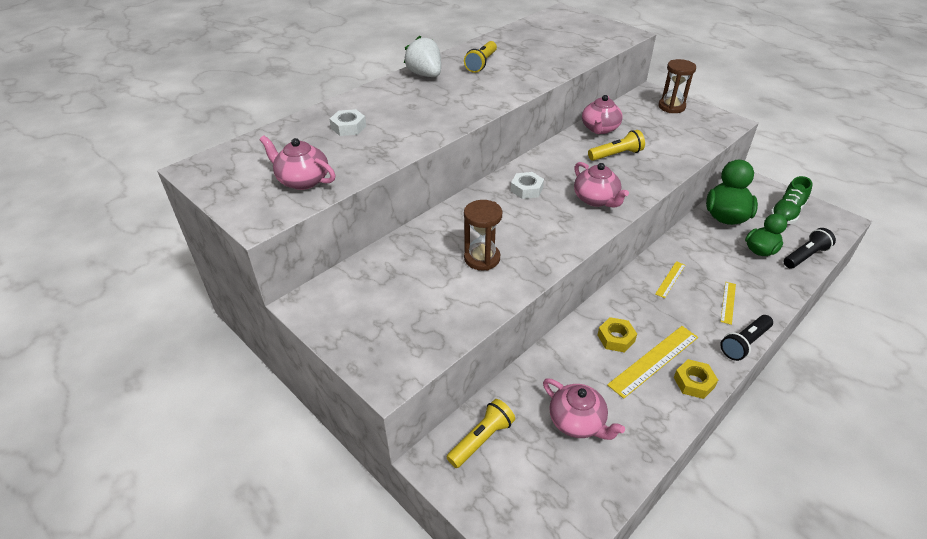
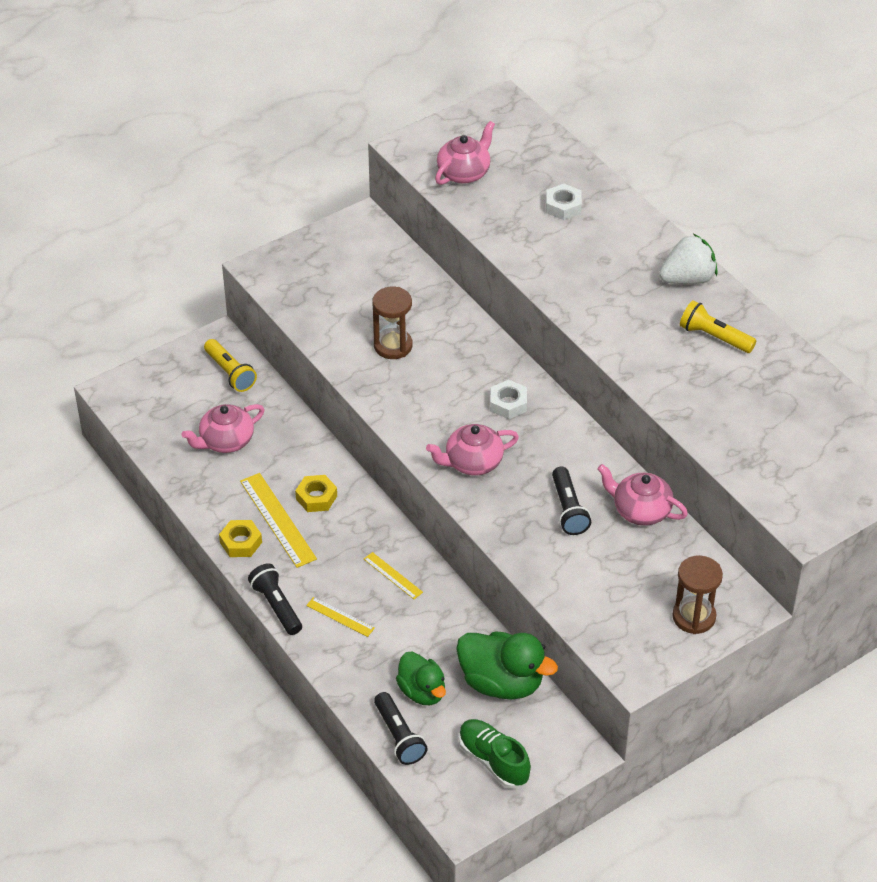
camera: 100 degrees right, 5 degrees up
(616, 155) = (568, 509): yellow flashlight -> black flashlight

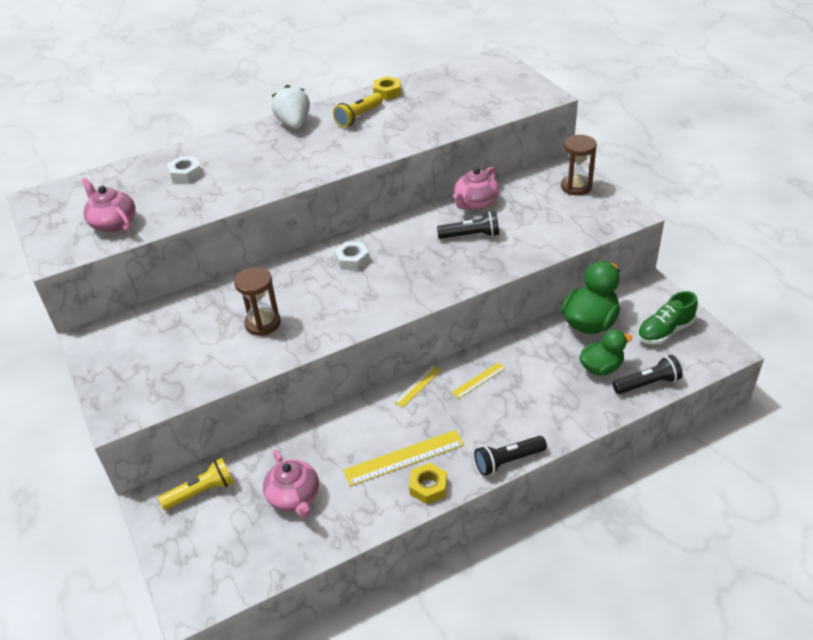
camera: 80 degrees left, 5 degrees down
(316, 497) = (381, 428): yellow nut -> yellow nut (387, 92)
(340, 617) = (522, 416): yellow ruler -> yellow ruler (418, 386)
(472, 462) = (413, 282): pink teapot -> none

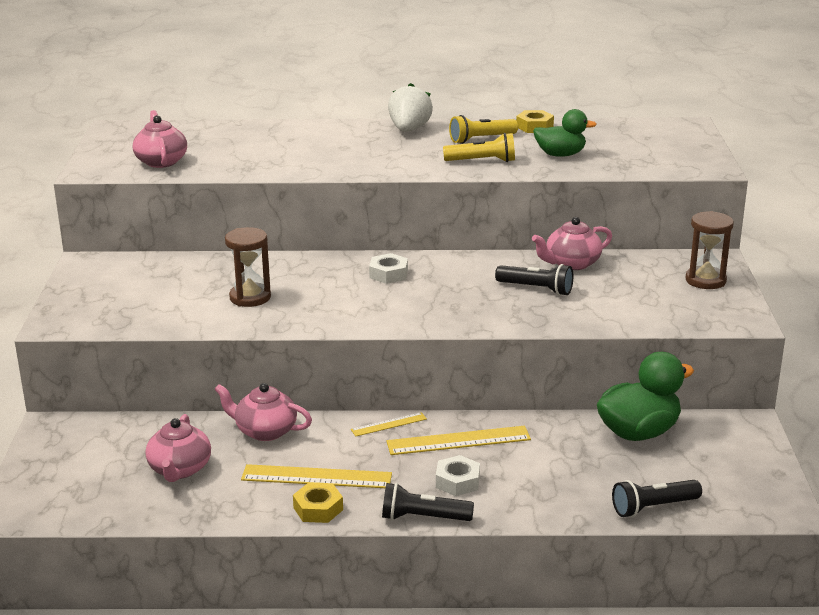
camera: 25 degrees right, 15 degrees down
(185, 174) = (263, 142): white nut -> white nut (457, 481)
(201, 492) = (99, 435): yellow flashlight -> yellow flashlight (482, 161)
(331, 431) = (265, 431): none -> pink teapot
(478, 380) = (458, 441): yellow ruler -> yellow ruler, size x1.81
(601, 368) = (611, 475): green duck -> green duck (560, 155)
(647, 384) = (653, 507): black flashlight -> black flashlight turned 150 degrees clockwise
(665, 331) = (724, 468): green shoe -> none

